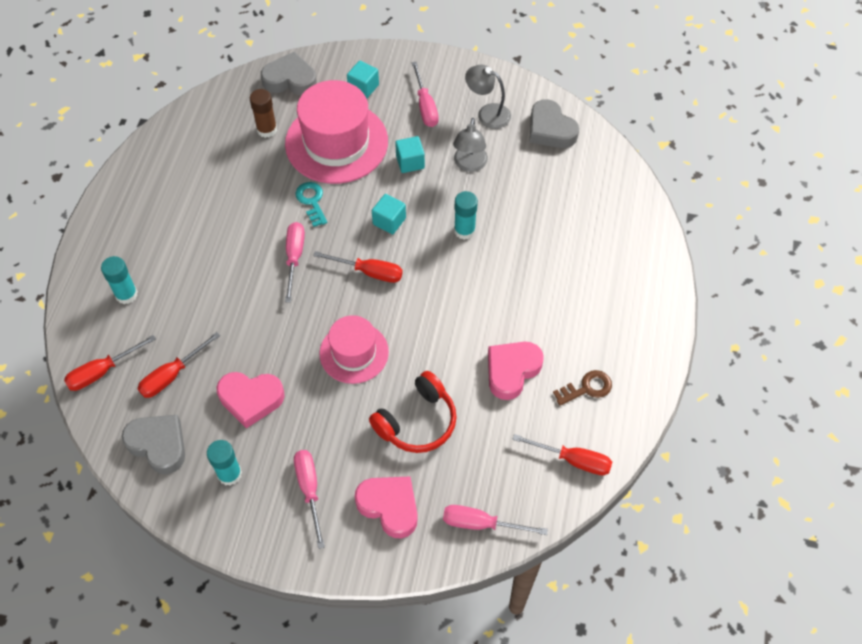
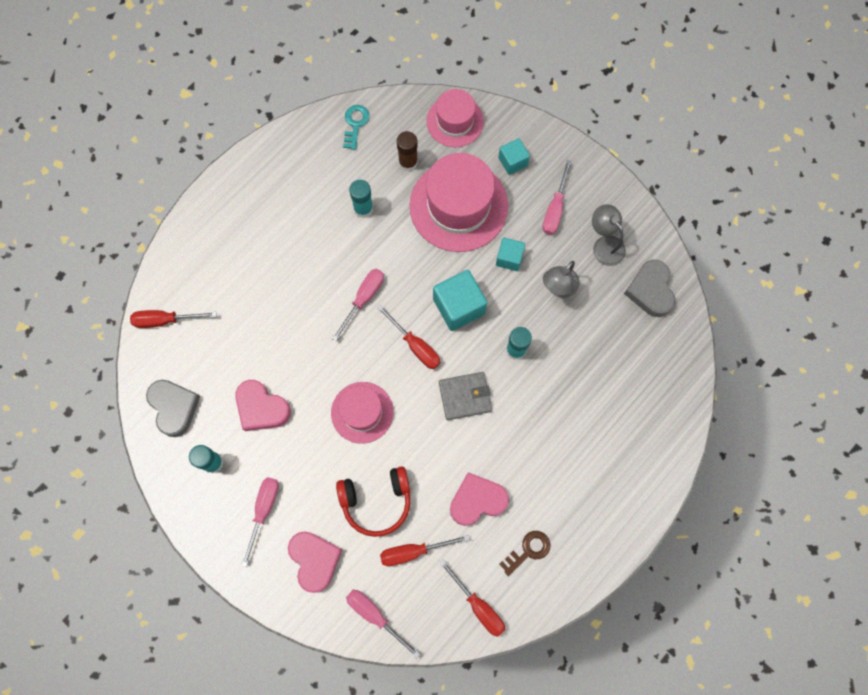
camera: 30 degrees right, 15 degrees up
(126, 294) = (217, 261): turquoise glue stick -> turquoise glue stick (363, 208)
(172, 375) = (214, 353): red screwdriver -> red screwdriver (413, 551)
(290, 80) = (455, 121): grey heart -> pink hat
(312, 201) = (406, 253): turquoise key -> turquoise key (355, 124)
(389, 221) = (459, 306): turquoise cube -> turquoise cube, size x1.69
(443, 291) = (465, 396): none -> grey wallet
(587, 388) = (528, 550): brown key -> brown key turned 45 degrees counterclockwise

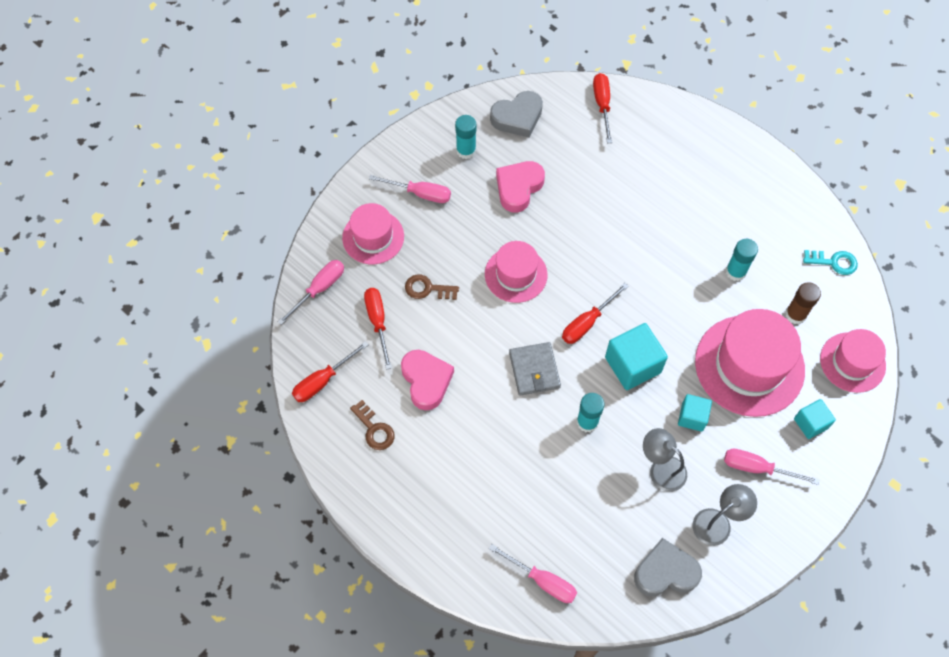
camera: 90 degrees right, 10 degrees down
(314, 560) = (373, 237): pink heart -> pink hat
(363, 299) = (635, 273): pink screwdriver -> pink screwdriver (542, 580)
(376, 501) = (427, 289): red headphones -> brown key

